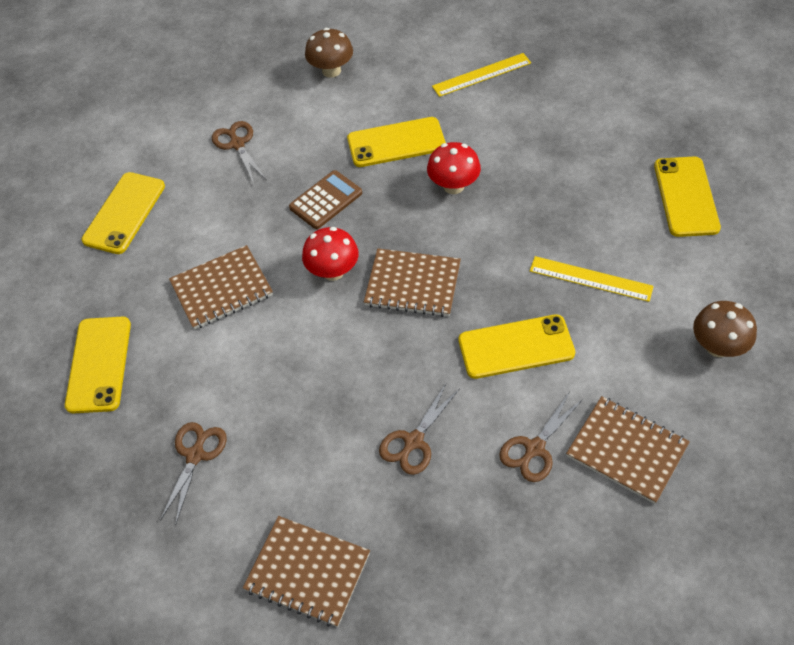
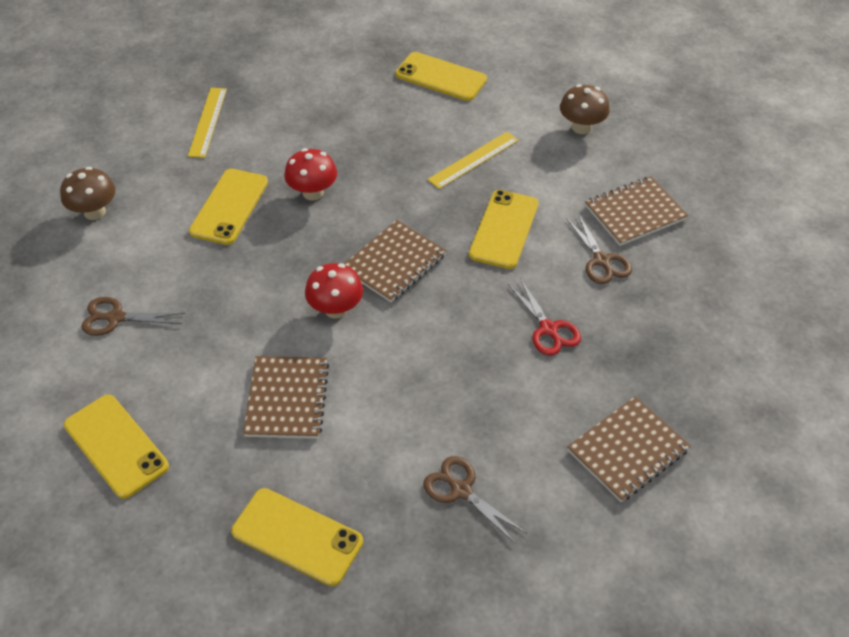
camera: 65 degrees left, 5 degrees down
(326, 200) = (250, 281): brown calculator -> none
(413, 442) = (549, 329): brown scissors -> red scissors

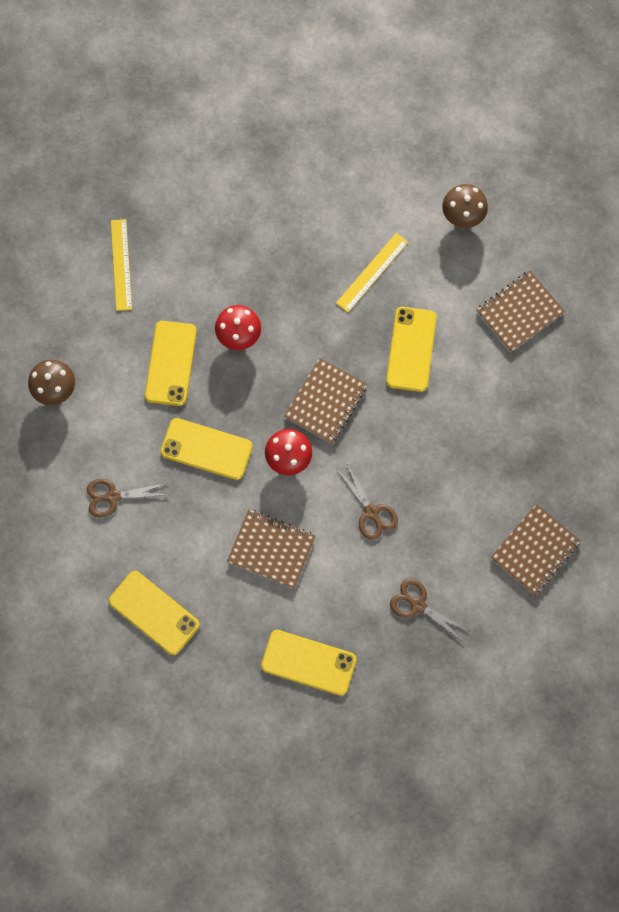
camera: 10 degrees left, 25 degrees up
(287, 399) = (271, 549): brown notebook -> brown notebook turned 60 degrees counterclockwise
(440, 77) = (323, 170): yellow phone -> yellow phone (206, 449)
(549, 329) = (462, 448): red scissors -> none
(601, 261) = (497, 370): brown scissors -> brown scissors (371, 512)

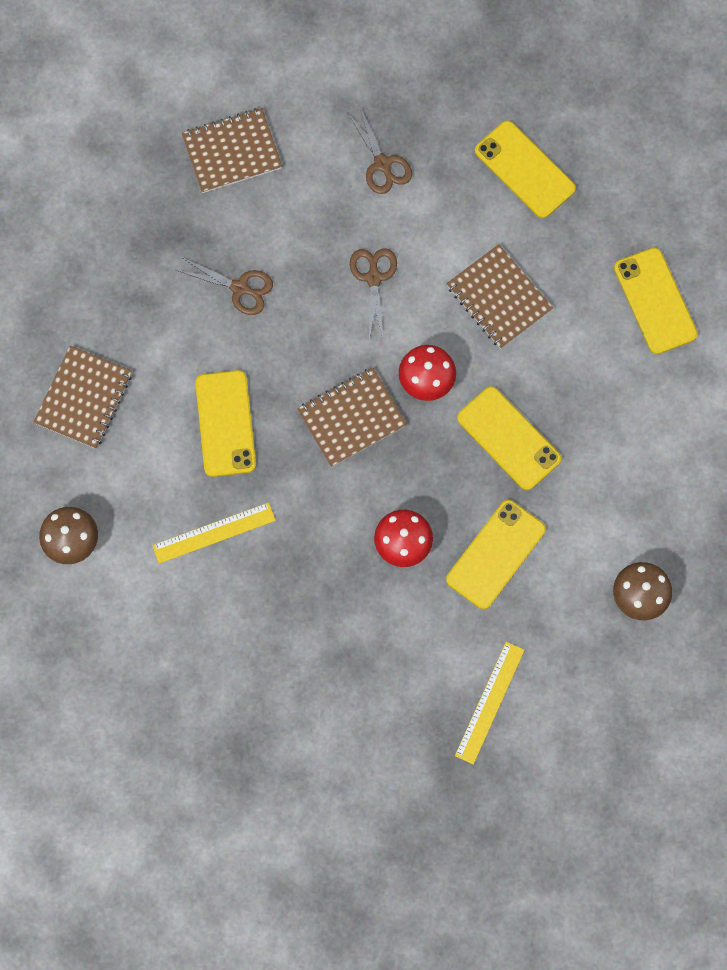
camera: 150 degrees left, 0 degrees up
(113, 496) = (636, 443): brown scissors -> brown scissors (240, 288)
(411, 349) = (225, 423): yellow phone -> yellow phone turned 45 degrees counterclockwise
(519, 312) = (83, 398): brown notebook -> brown notebook turned 60 degrees counterclockwise

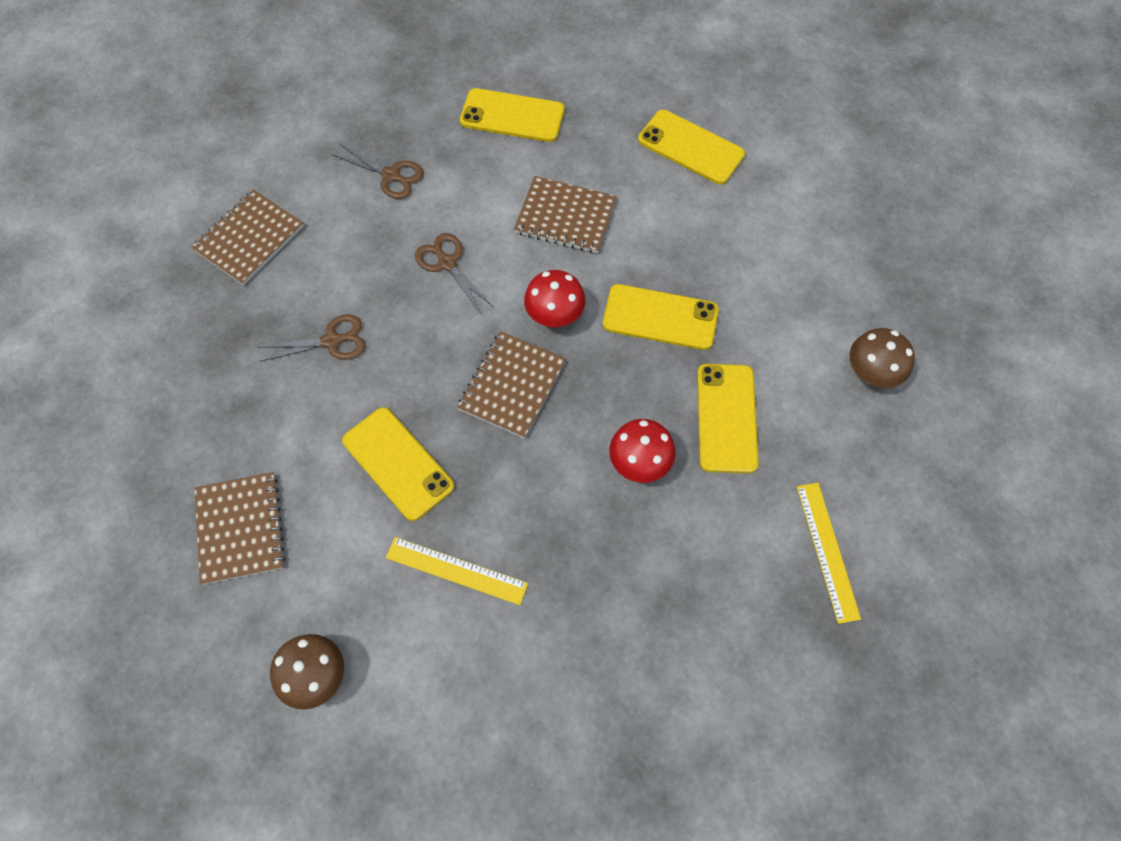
camera: 35 degrees left, 10 degrees down
(214, 533) = (456, 571): yellow ruler -> yellow ruler turned 75 degrees clockwise

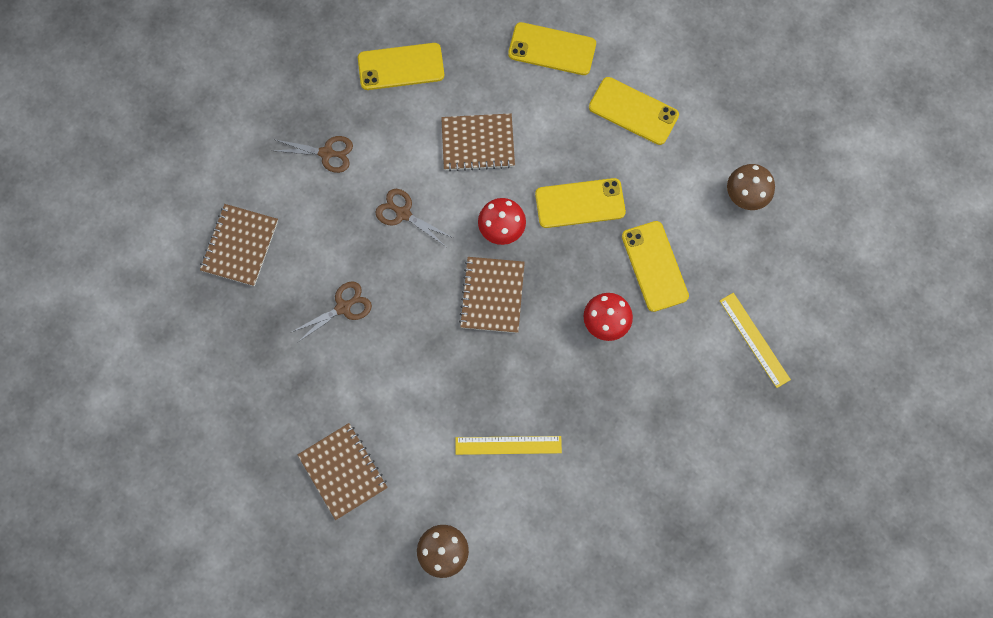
camera: 20 degrees left, 10 degrees up
(398, 463) = (434, 383): yellow phone -> yellow phone (633, 111)

